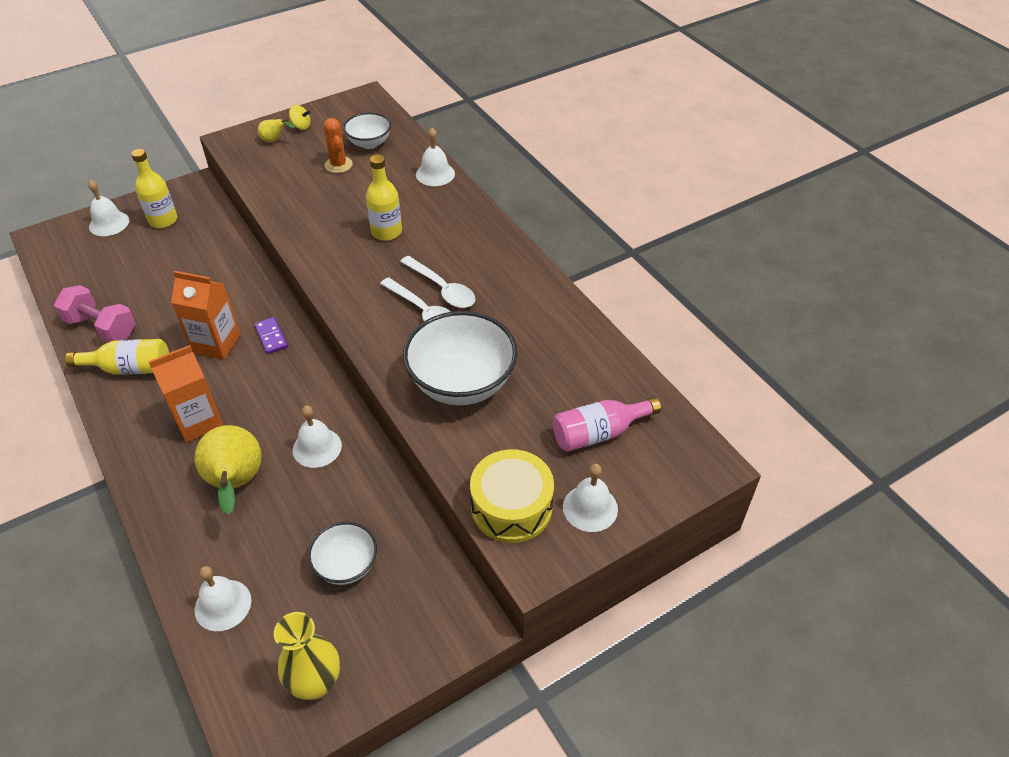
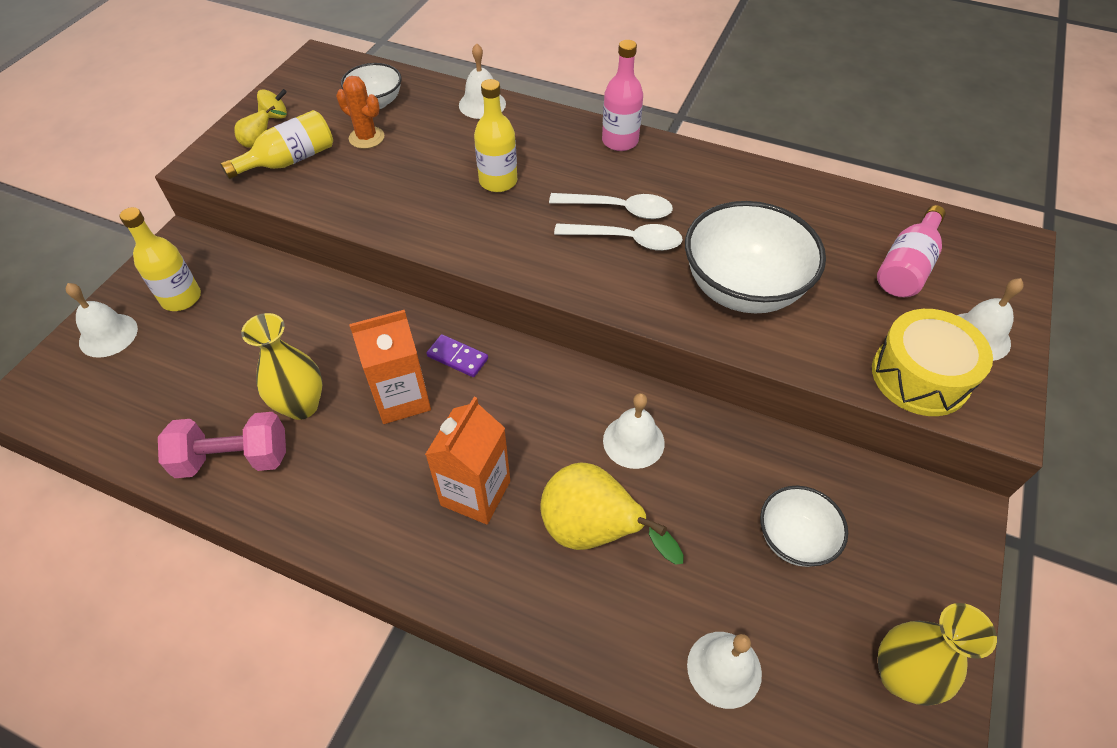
camera: 35 degrees left, 5 degrees up
(129, 368) = (324, 484): yellow bottle -> yellow bottle (290, 160)
(161, 317) = (301, 406): none -> yellow vase
(498, 242) = (620, 141): none -> pink bottle

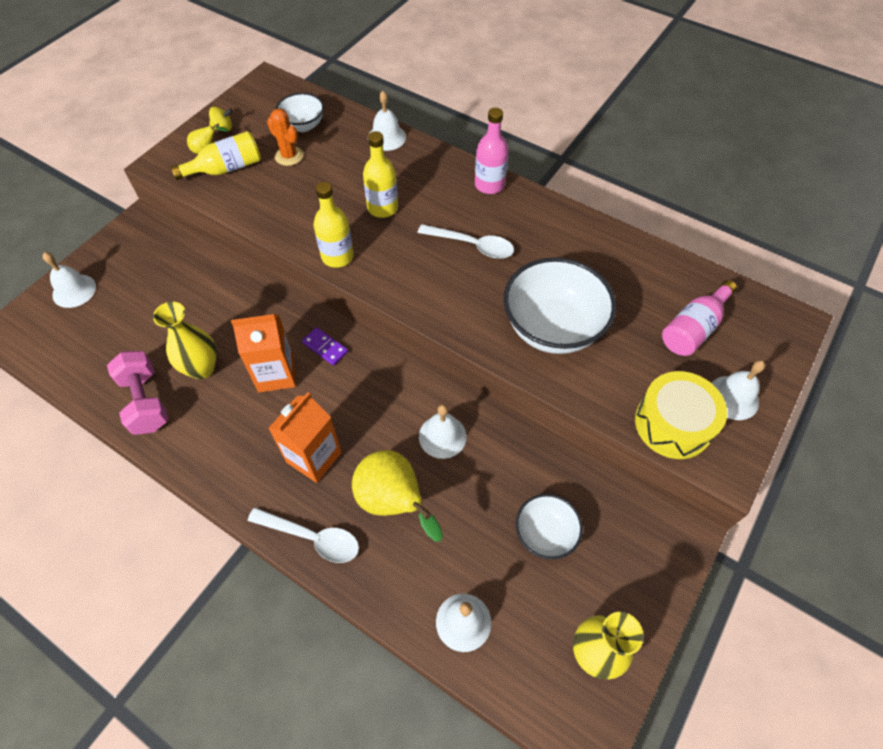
camera: 10 degrees right, 5 degrees up
(181, 298) = (131, 268): yellow bottle -> yellow bottle (337, 256)
(234, 459) = (146, 402): pink dumbbell -> pink dumbbell turned 60 degrees clockwise
(626, 240) = (471, 273): white spoon -> white spoon (312, 538)

